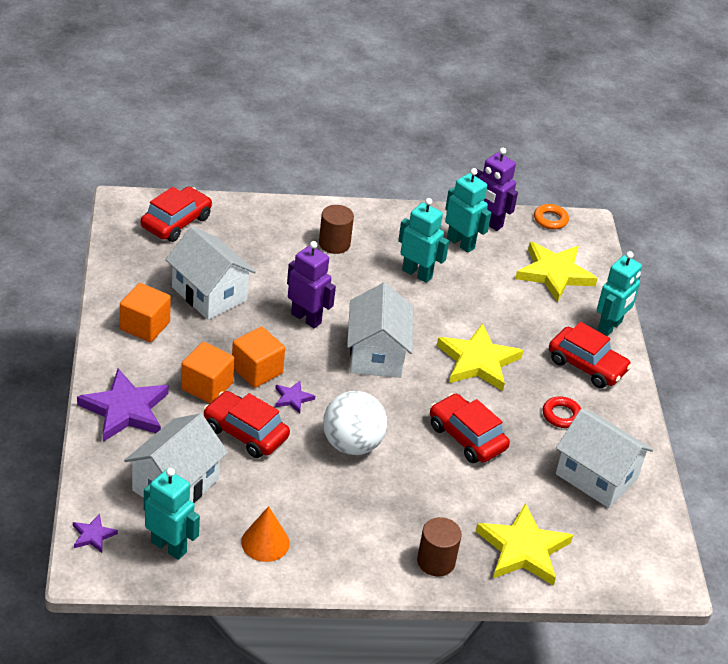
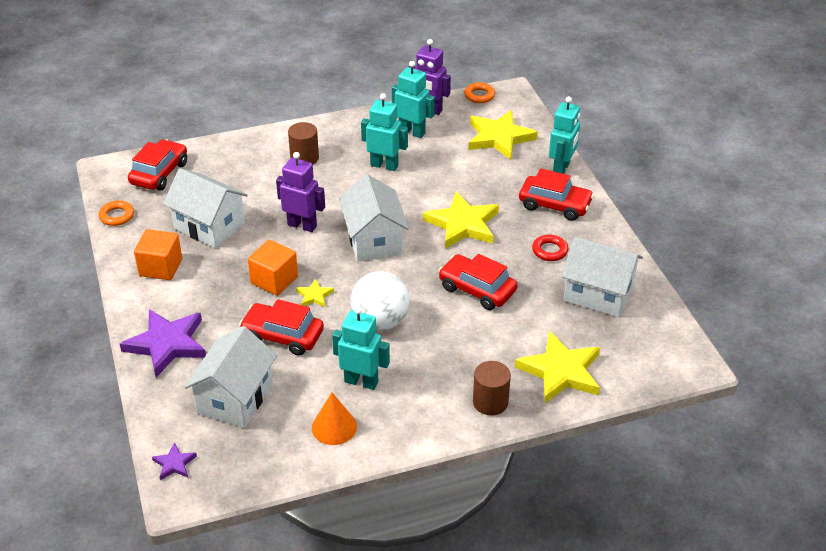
camera: 10 degrees left, 0 degrees up
(117, 258) = (117, 216): none -> orange ring
(169, 547) = (248, 454): turquoise robot -> turquoise robot (361, 381)
(207, 386) = (234, 305): orange cube -> none
(293, 398) = (314, 295): purple star -> yellow star

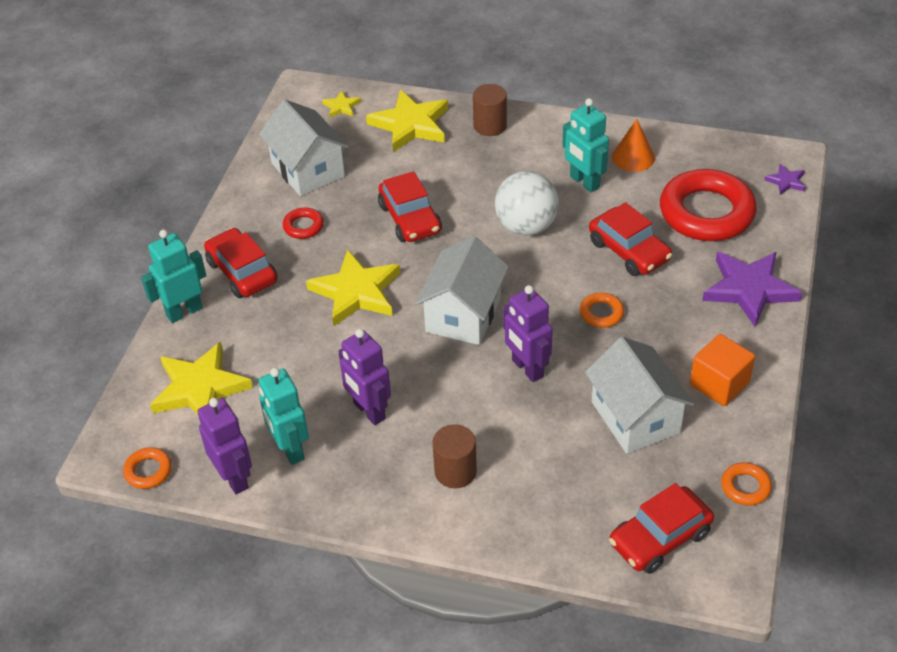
camera: 145 degrees left, 5 degrees up
(235, 398) = (706, 213): white house -> red ring
(274, 280) = (601, 313): orange cube -> orange ring
(314, 295) = (571, 278): yellow star -> yellow star (341, 107)
(384, 165) = (369, 411): turquoise robot -> purple robot

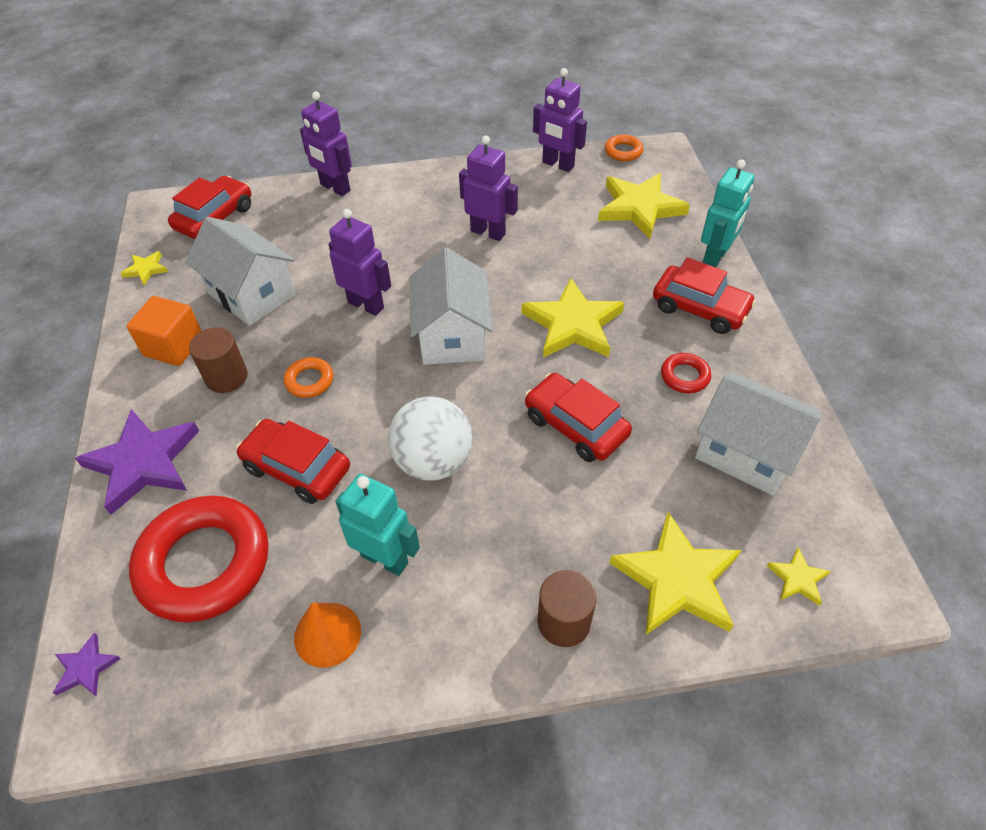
camera: 155 degrees right, 5 degrees up
(290, 449) = (531, 191): turquoise robot -> none
(455, 471) = (392, 214): brown cylinder -> brown cylinder (226, 377)
(505, 536) = (335, 188): none -> purple robot
(745, 487) = (146, 269): orange ring -> yellow star

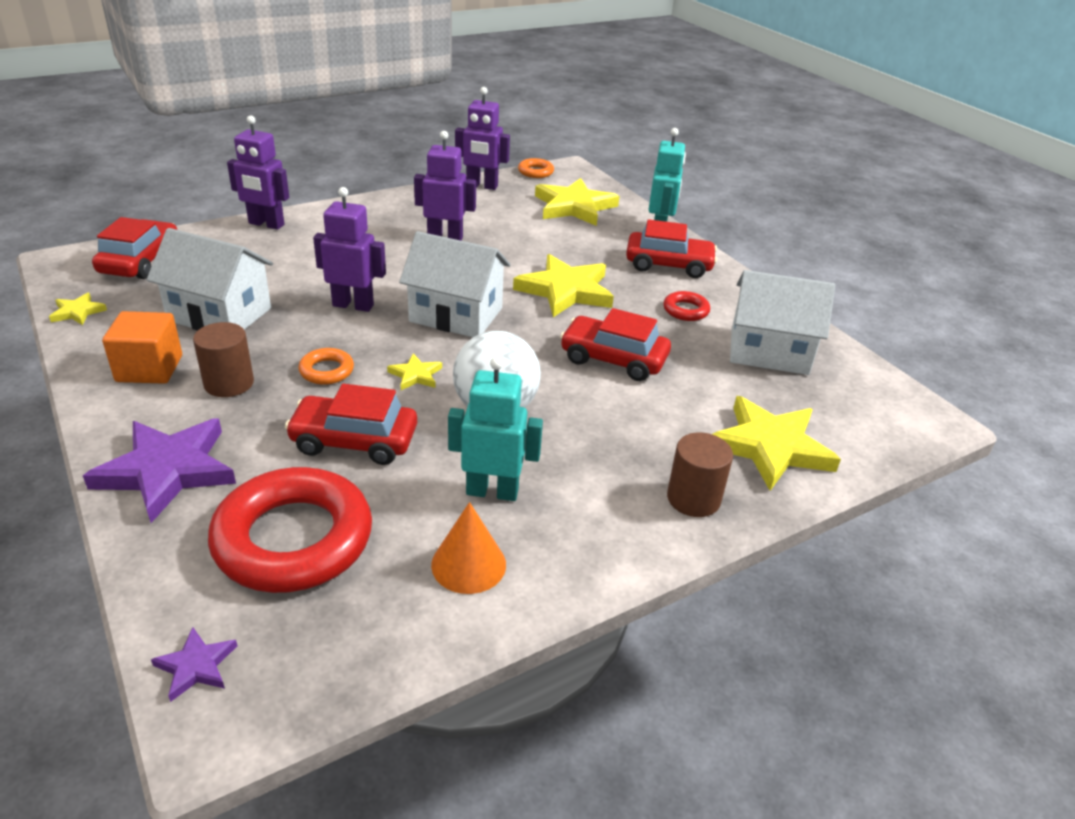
camera: 25 degrees left, 15 degrees down
(452, 335) = (456, 315): white house -> white house turned 45 degrees counterclockwise
(797, 579) = (864, 425): yellow star -> yellow star (415, 375)

